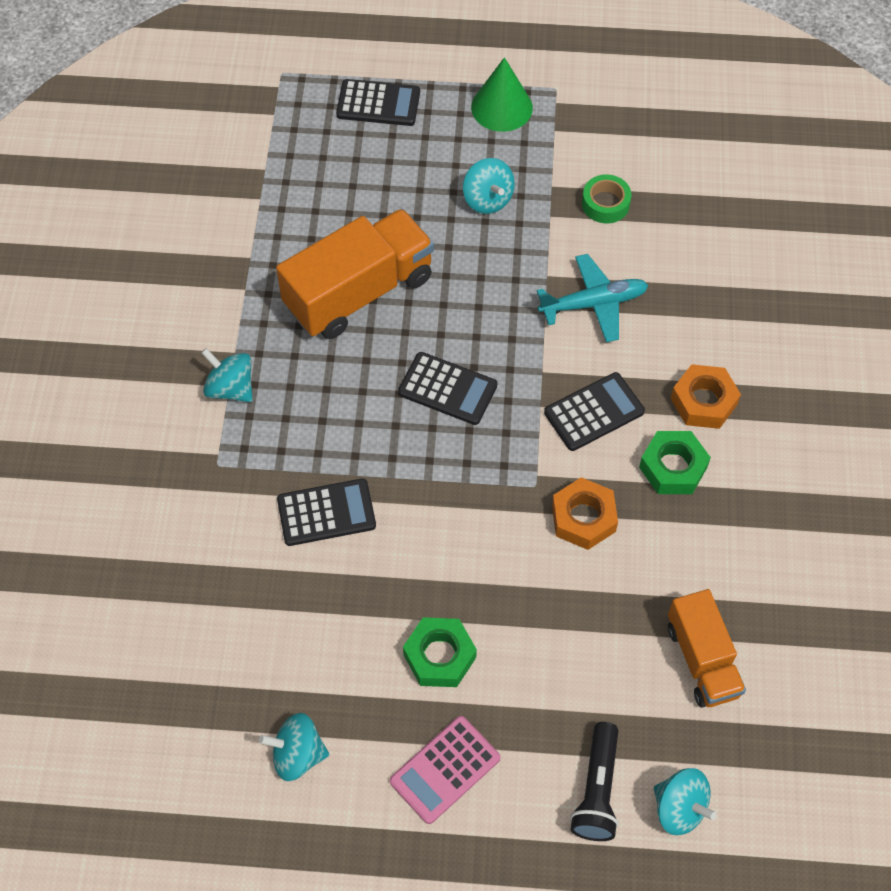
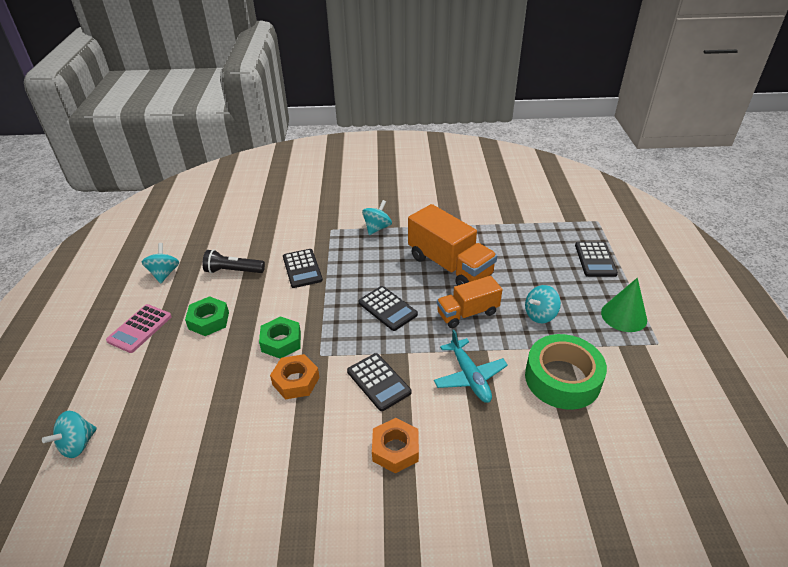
camera: 85 degrees right, 20 degrees down
(445, 769) = (140, 328): pink calculator -> pink calculator turned 105 degrees counterclockwise
(447, 389) = (387, 308): black calculator -> black calculator turned 60 degrees counterclockwise
(597, 790) = (105, 399): black flashlight -> black flashlight (233, 271)
(605, 204) = (562, 379): green tape -> green tape, size x2.02
(673, 467) = (336, 431): green nut -> green nut (281, 342)
(702, 660) = (181, 455): orange truck -> orange truck (467, 313)

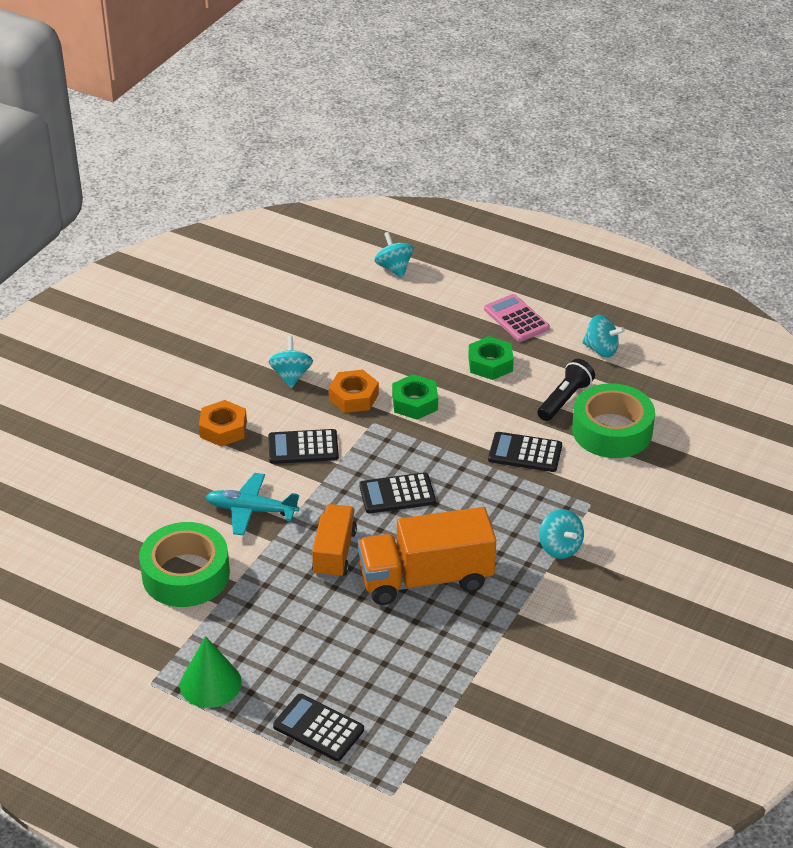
camera: 120 degrees right, 0 degrees up
(255, 242) = (612, 430): none -> green tape
(540, 315) = (277, 611): turquoise spinning top -> turquoise spinning top (291, 376)

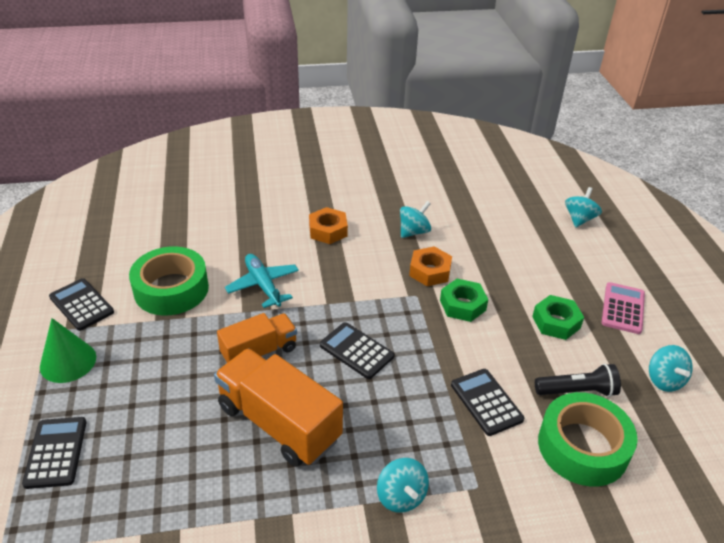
camera: 50 degrees right, 0 degrees up
(303, 447) = (351, 275): black calculator -> black calculator (81, 305)
(560, 547) = (401, 496): turquoise spinning top -> turquoise spinning top turned 45 degrees counterclockwise

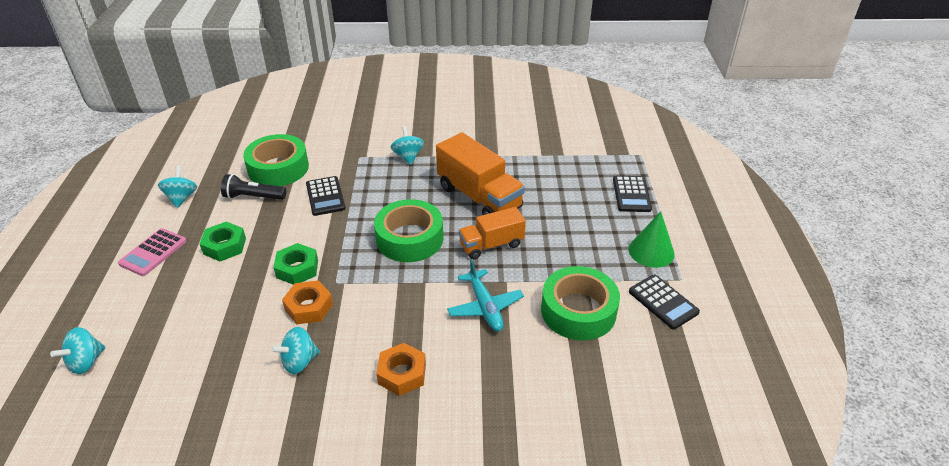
camera: 170 degrees left, 0 degrees up
(356, 351) = (409, 238): black calculator -> green tape

